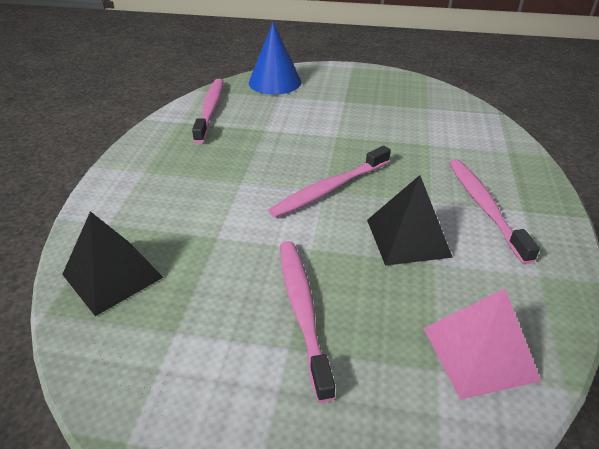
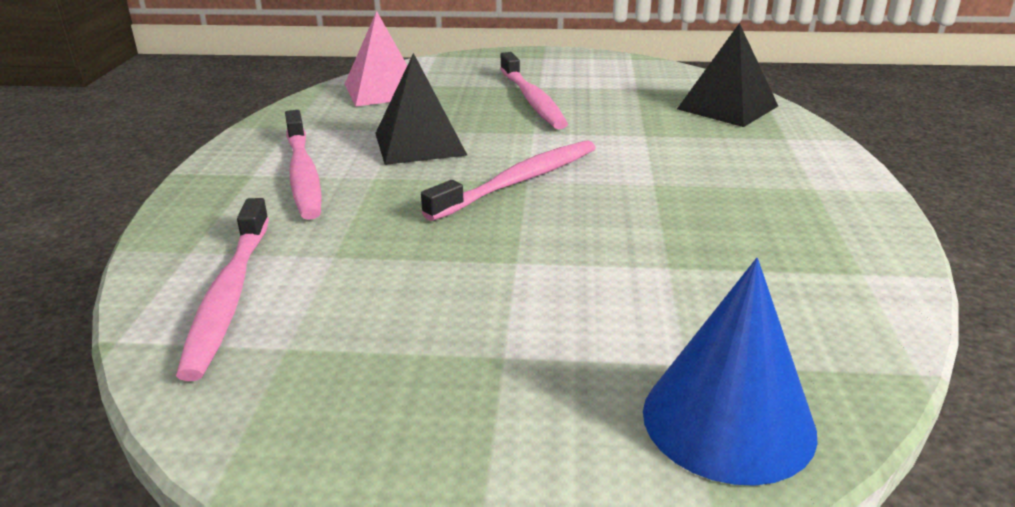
camera: 175 degrees right, 10 degrees down
(210, 110) = (825, 306): pink toothbrush -> pink toothbrush (229, 296)

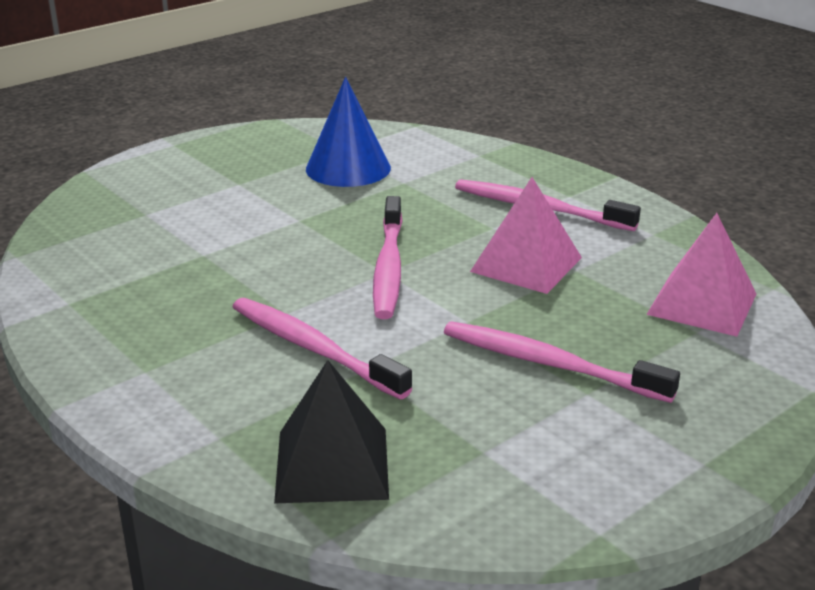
camera: 135 degrees right, 0 degrees up
(229, 296) = (409, 151): pink toothbrush -> pink toothbrush (313, 348)
(419, 144) = (526, 264): black pyramid -> pink pyramid
(728, 420) = (107, 201): blue cone -> blue cone (348, 168)

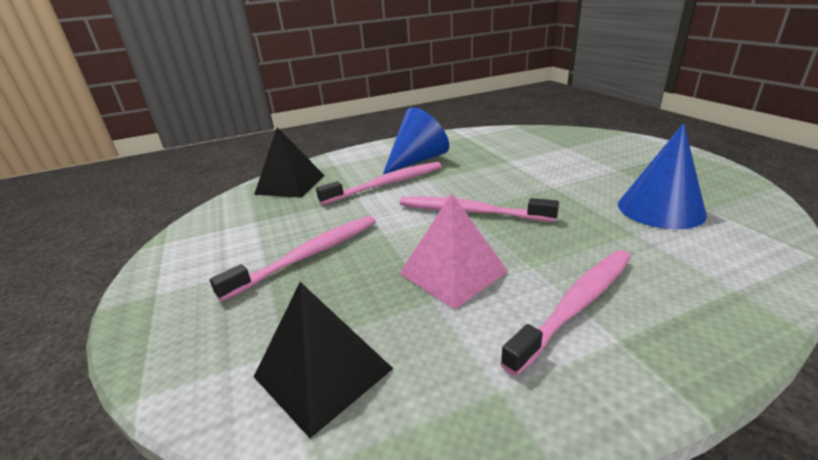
camera: 110 degrees right, 0 degrees up
(200, 336) = (417, 160): none -> blue cone
(702, 304) = (323, 372): pink pyramid -> black pyramid

